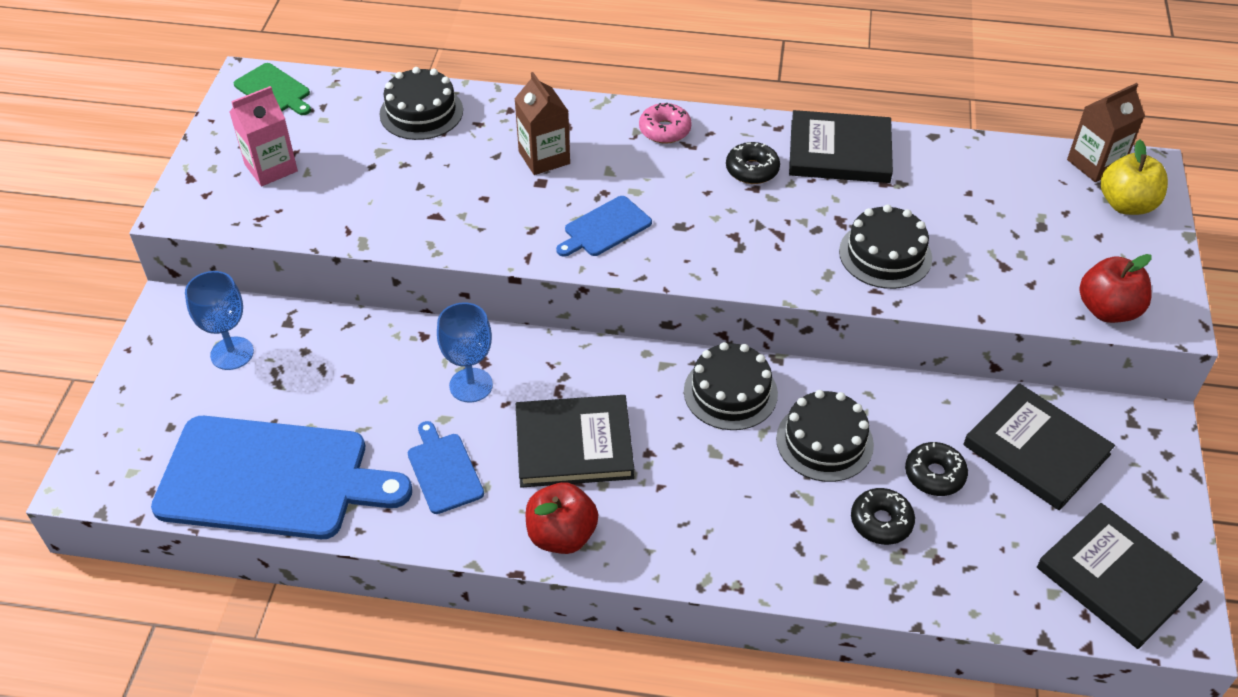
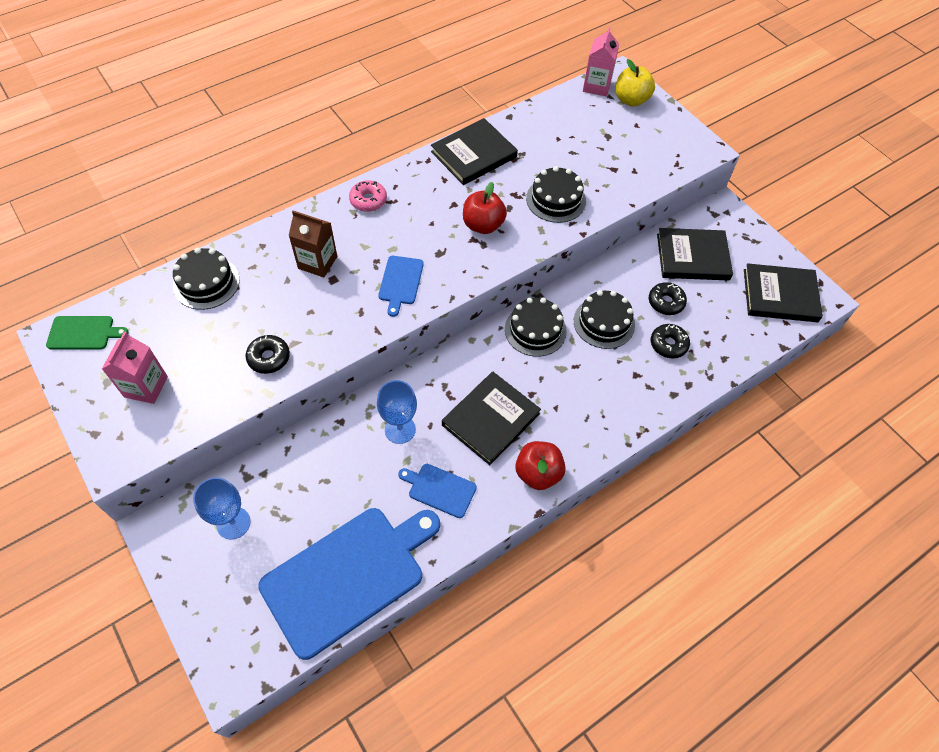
camera: 45 degrees left, 10 degrees up
(752, 170) = (441, 194): black donut -> black donut (269, 358)
(1095, 164) = (596, 86): brown carton -> pink carton
(1107, 310) = (678, 162): red apple -> red apple (483, 225)

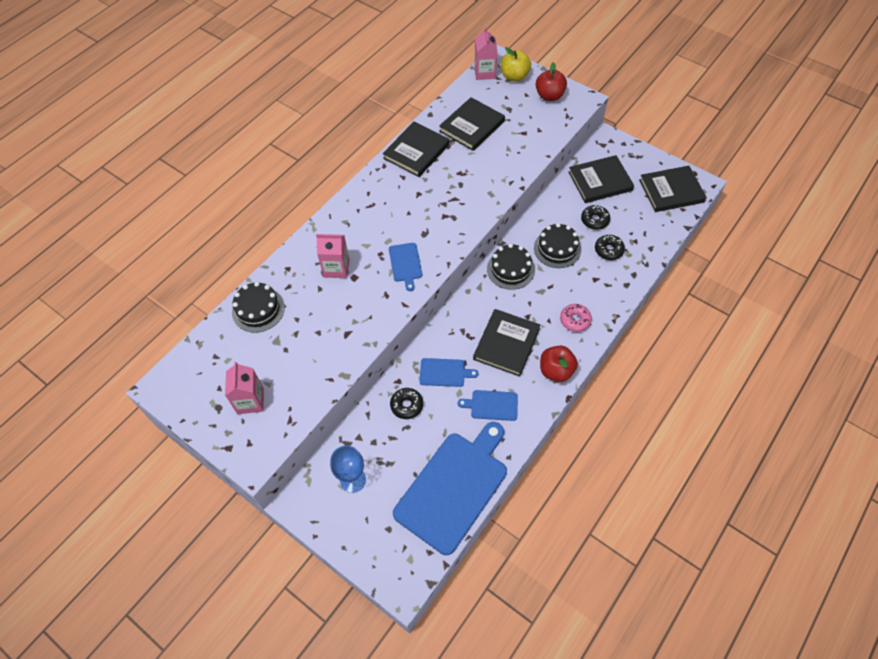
camera: 15 degrees left, 0 degrees up
(83, 333) = (181, 377): green cutting board -> none
(269, 358) = (333, 350): black donut -> black donut (407, 405)
(317, 262) = (336, 268): brown carton -> pink carton
(368, 200) = (353, 210): pink donut -> pink donut (575, 320)
(400, 429) = (444, 372): blue goblet -> blue cutting board
(483, 225) = (447, 203): red apple -> red apple (549, 96)
(553, 144) = (472, 126): none -> black book
(556, 199) = (492, 168): black cake -> none

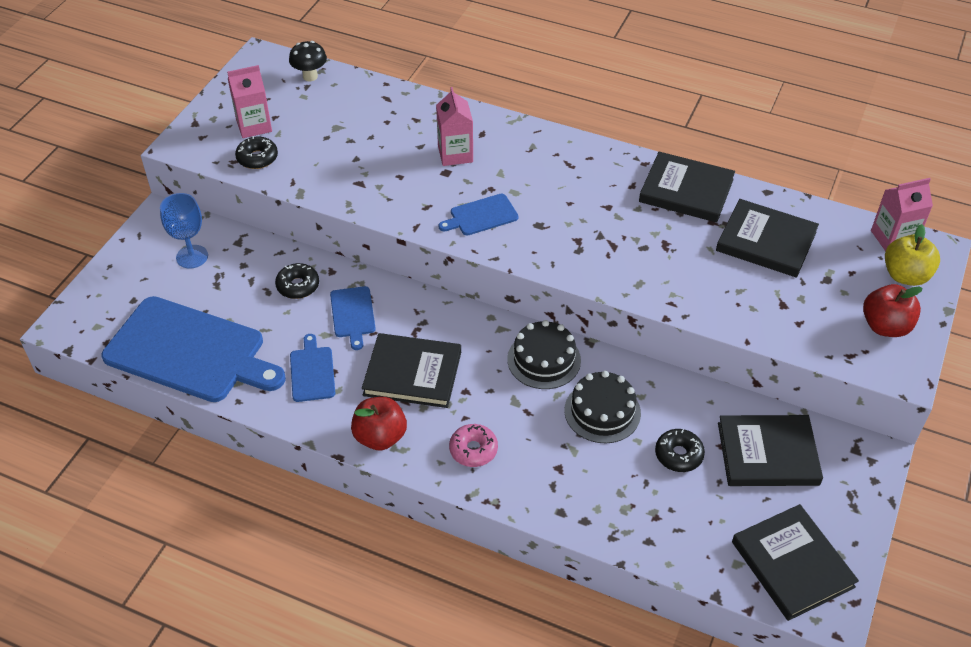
camera: 75 degrees right, 10 degrees down
(203, 352) = (310, 76): none -> black mushroom
(258, 309) = (376, 103): black cake -> none
(600, 181) = (768, 454): black book -> black book turned 60 degrees counterclockwise
(608, 250) = (623, 480): black donut -> black donut (257, 158)

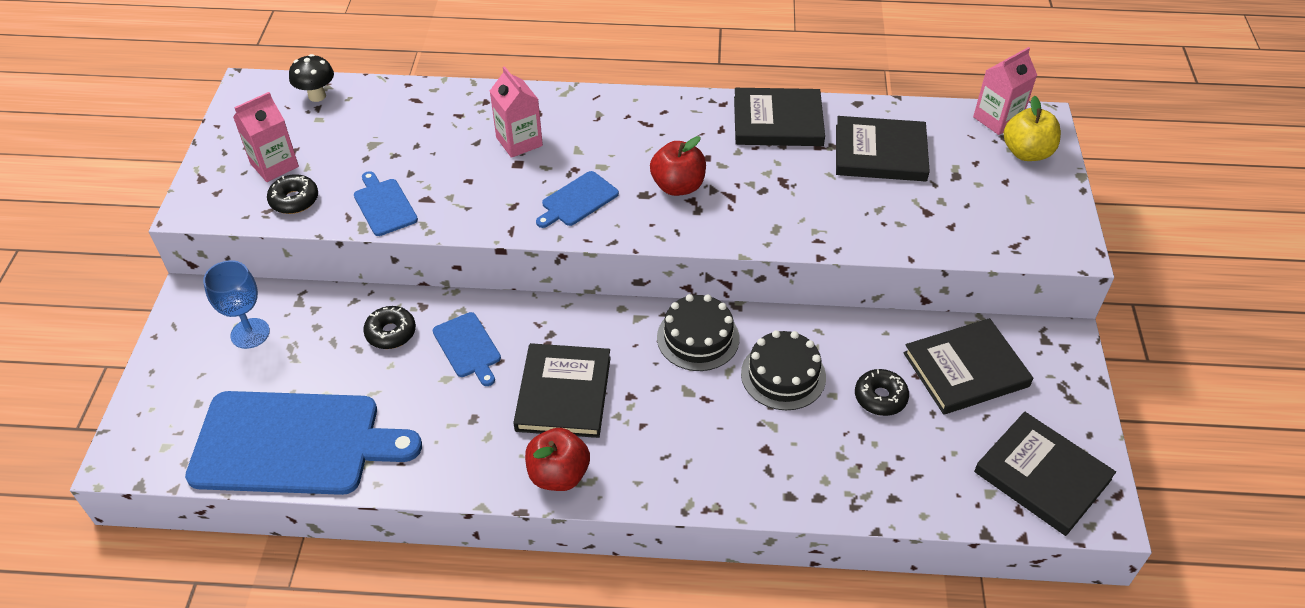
camera: 20 degrees left, 0 degrees up
(312, 372) = (449, 425): blue cutting board -> blue cutting board (384, 205)
(412, 373) = (563, 393): black book -> black book turned 75 degrees counterclockwise
(473, 450) = (667, 457): pink donut -> none
(885, 326) = (1032, 207): red apple -> red apple (678, 186)

